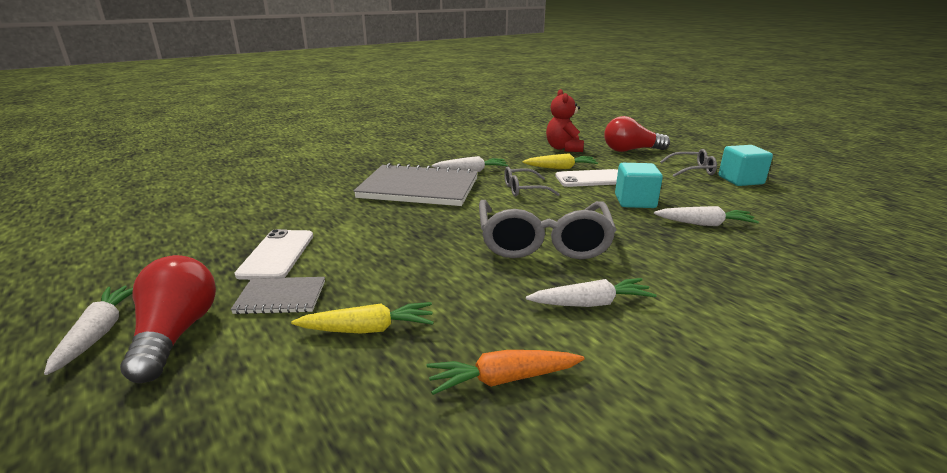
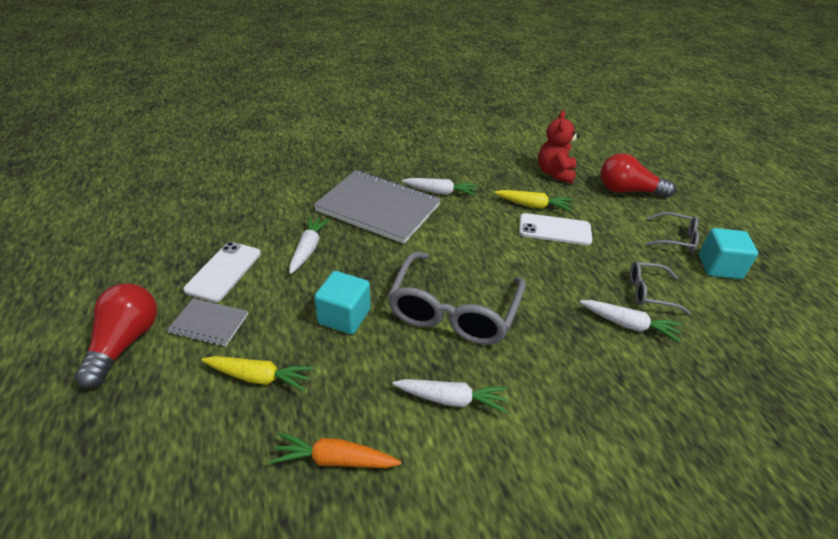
camera: 15 degrees right, 15 degrees up
(99, 333) = (76, 327): white carrot -> white carrot (308, 249)
(524, 189) = (476, 231): grey glasses -> grey glasses (649, 292)
(635, 201) = (578, 275): turquoise cube -> turquoise cube (344, 316)

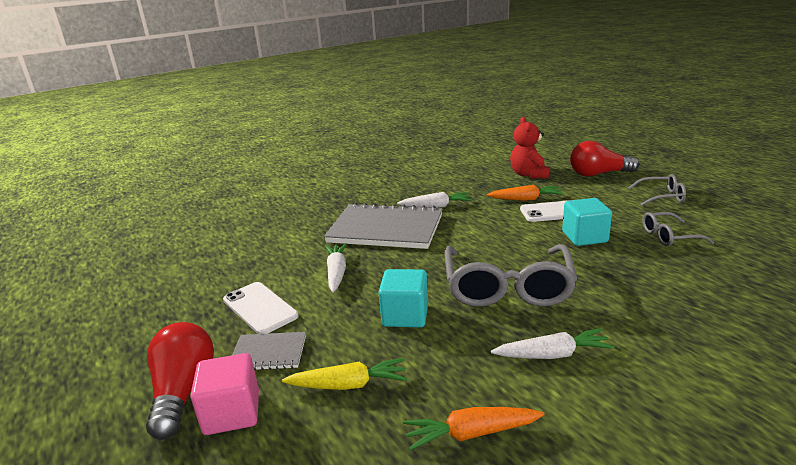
camera: 10 degrees left, 15 degrees down
(153, 377) = (232, 413): none -> pink cube
(224, 271) = (260, 308): white phone -> white phone turned 45 degrees counterclockwise
(533, 205) = (525, 199): yellow carrot -> orange carrot
(629, 325) = (669, 262): white carrot -> none
(719, 267) = (711, 207): turquoise cube -> turquoise cube (584, 237)

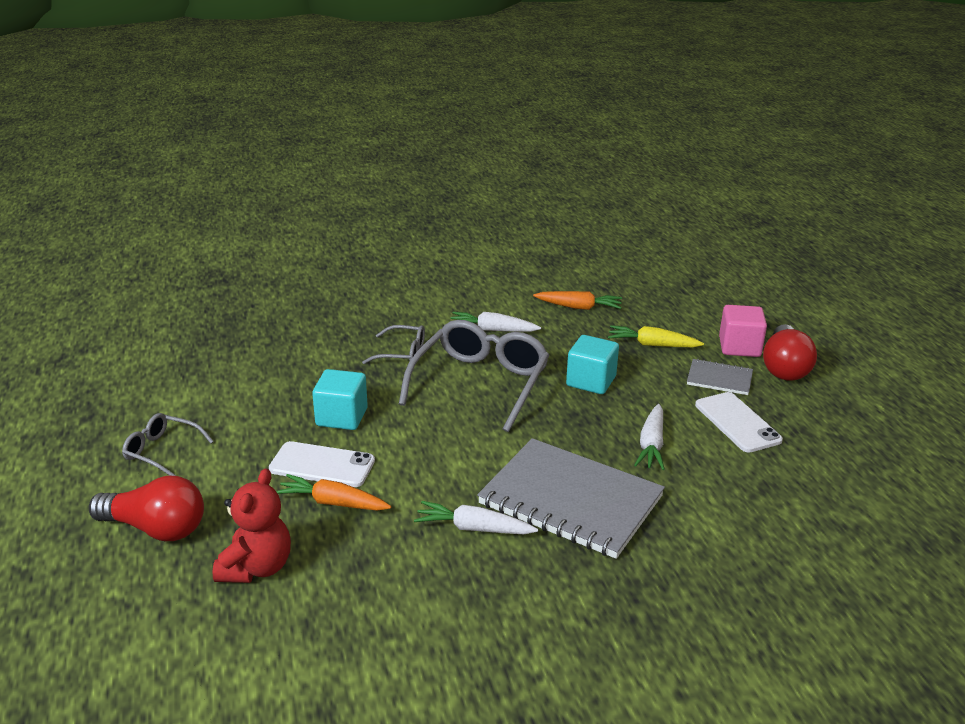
camera: 165 degrees left, 5 degrees up
(669, 236) = (258, 394): grey glasses -> grey glasses (402, 353)

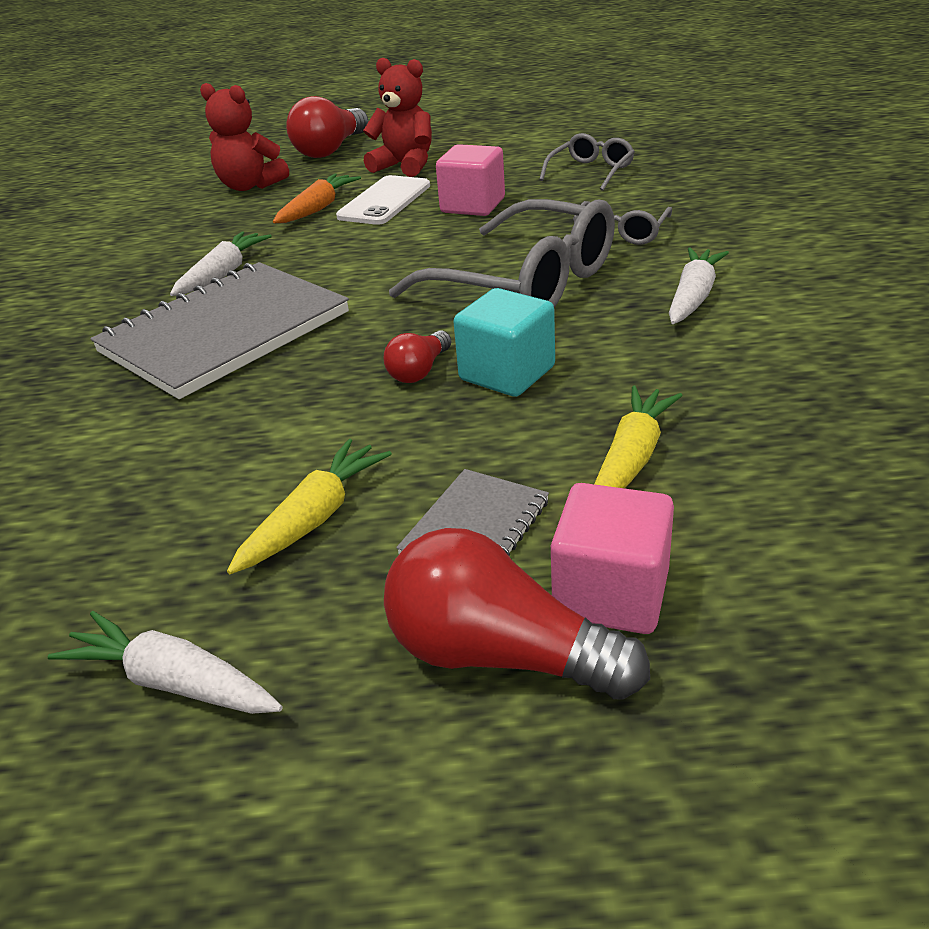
camera: 105 degrees right, 5 degrees up
(162, 451) = (445, 140): grey glasses -> grey glasses (591, 172)
(230, 467) = (405, 166): none -> red teddy bear
(341, 417) = (473, 205): turquoise cube -> pink cube
(579, 307) = (796, 386): orange carrot -> none
(597, 410) = (419, 371): none -> red light bulb
(651, 445) = (302, 410): white carrot -> white carrot (173, 682)
(737, 422) = (314, 518): white phone -> yellow carrot

